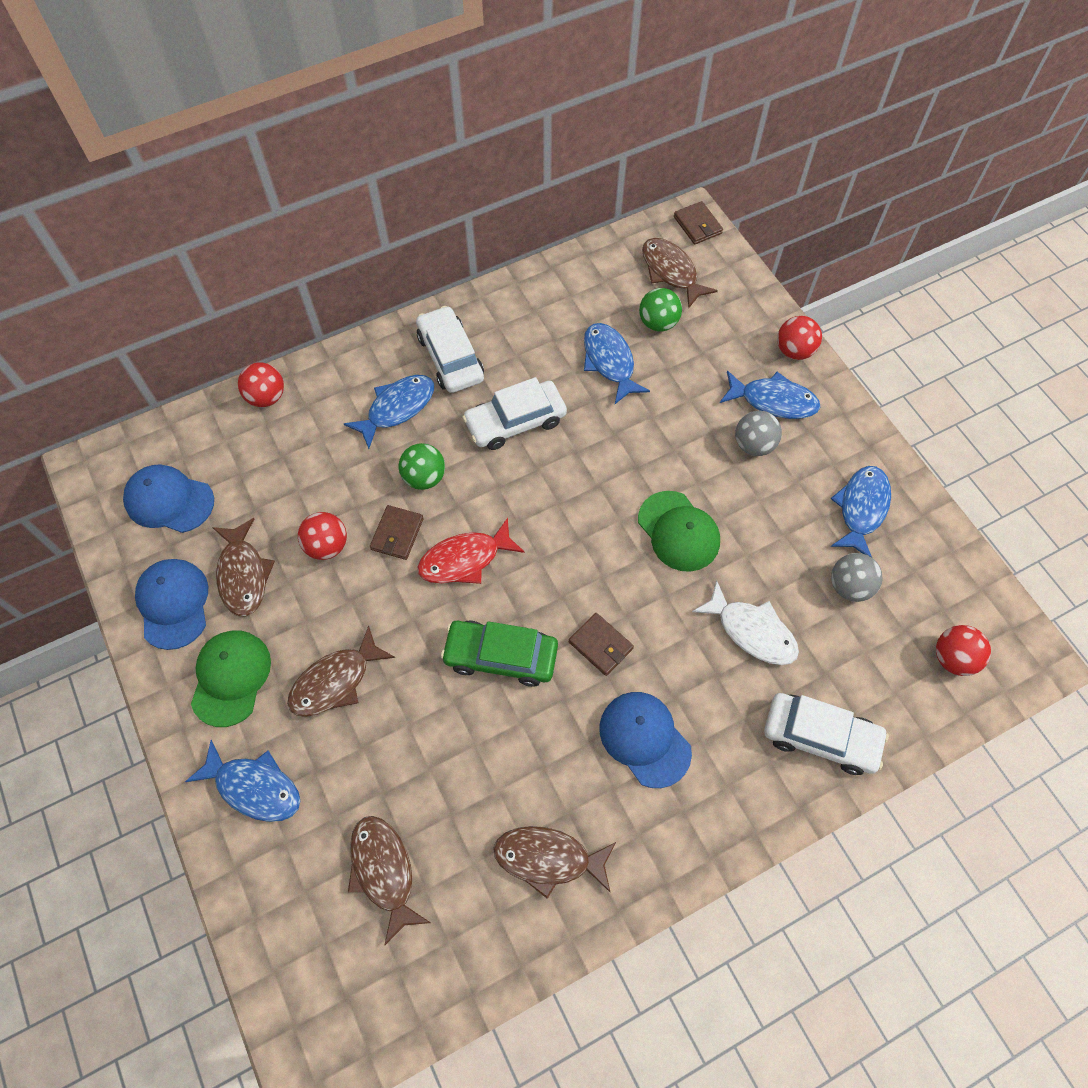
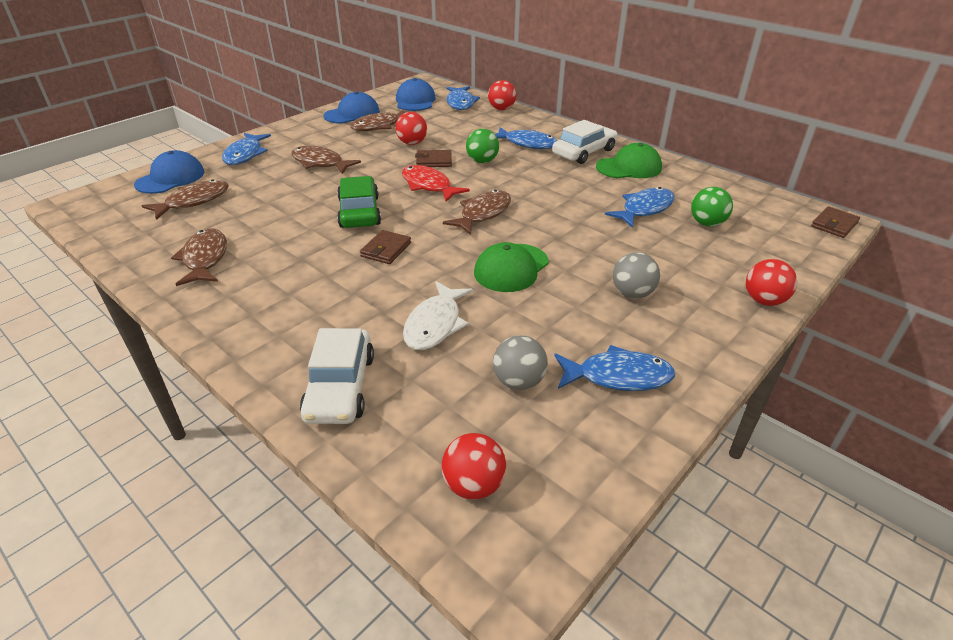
camera: 70 degrees right, 25 degrees down
(231, 678) = (312, 136): green cap -> green cap (629, 167)
(515, 422) = (553, 183): white car -> none
(644, 739) = (311, 284): blue cap -> blue cap (170, 178)
(671, 272) = (766, 220): brown fish -> brown fish (483, 213)
(773, 400) = (692, 297): blue fish -> blue fish (460, 103)

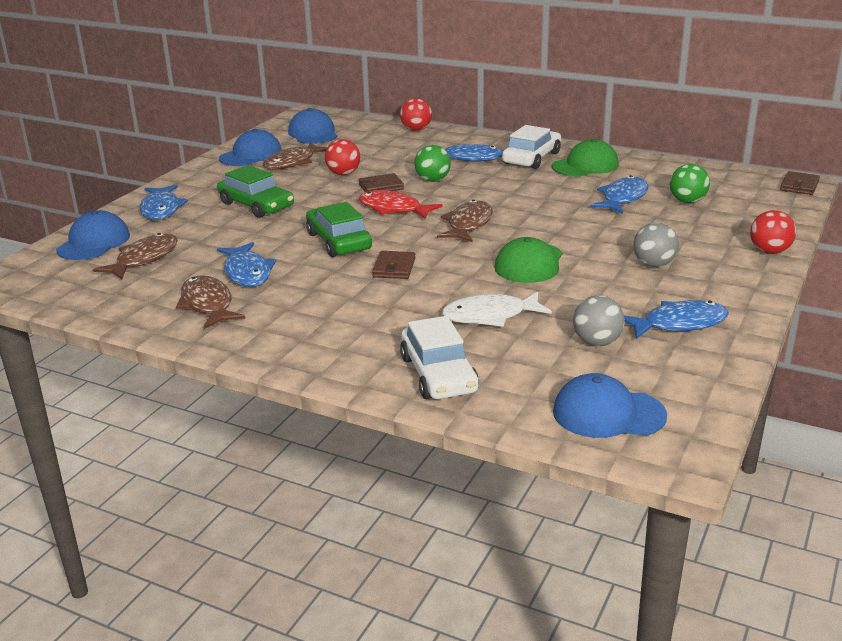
camera: 15 degrees left, 10 degrees down
(320, 163) = (256, 205): brown fish -> green car
(435, 324) = (490, 316): white fish -> white fish turned 75 degrees clockwise
(460, 103) = (366, 129): blue fish -> blue fish (247, 273)
(473, 485) = (608, 413): red ball -> blue cap

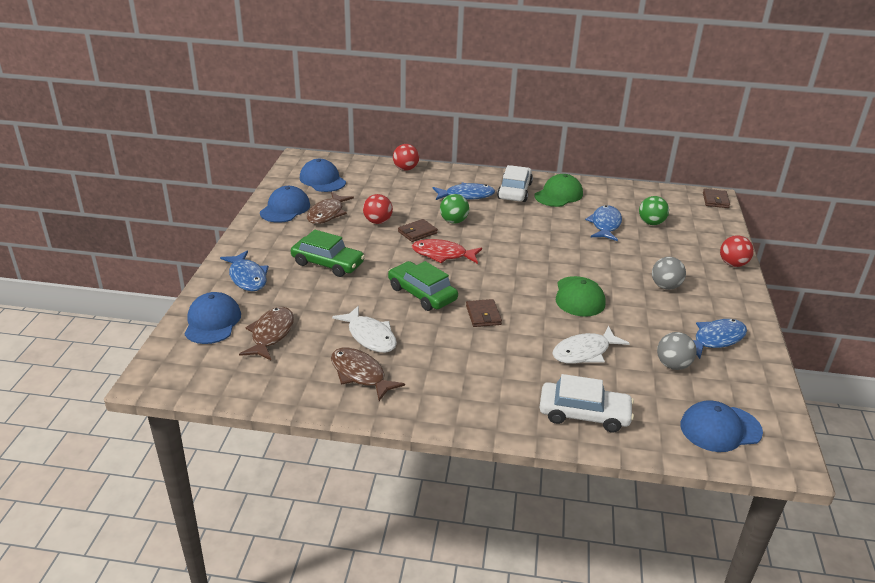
camera: 20 degrees left, 5 degrees up
(247, 273) = (370, 336): blue fish -> white fish
(438, 374) = (584, 414): white car -> white car turned 45 degrees counterclockwise
(468, 224) = (510, 264): brown fish -> none

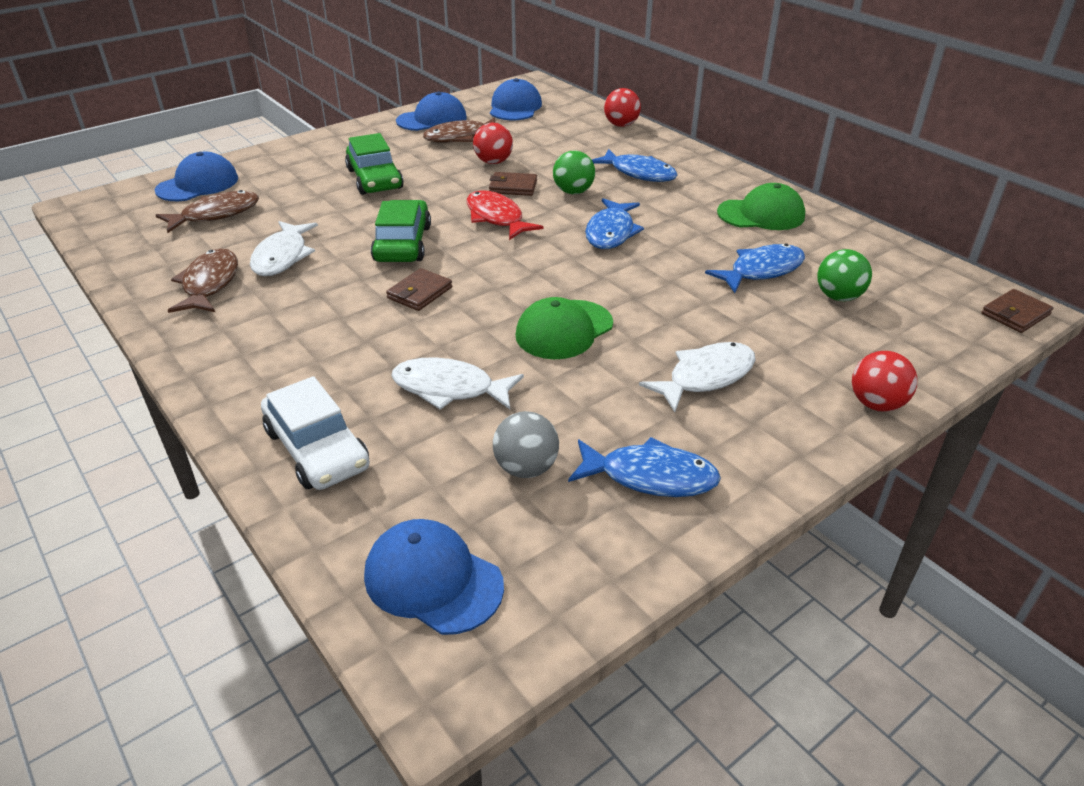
camera: 45 degrees right, 5 degrees up
(247, 277) = (290, 162): blue fish -> blue fish (611, 232)
(514, 191) = (709, 189): white car -> none
(665, 286) = (705, 377): grey ball -> white fish

